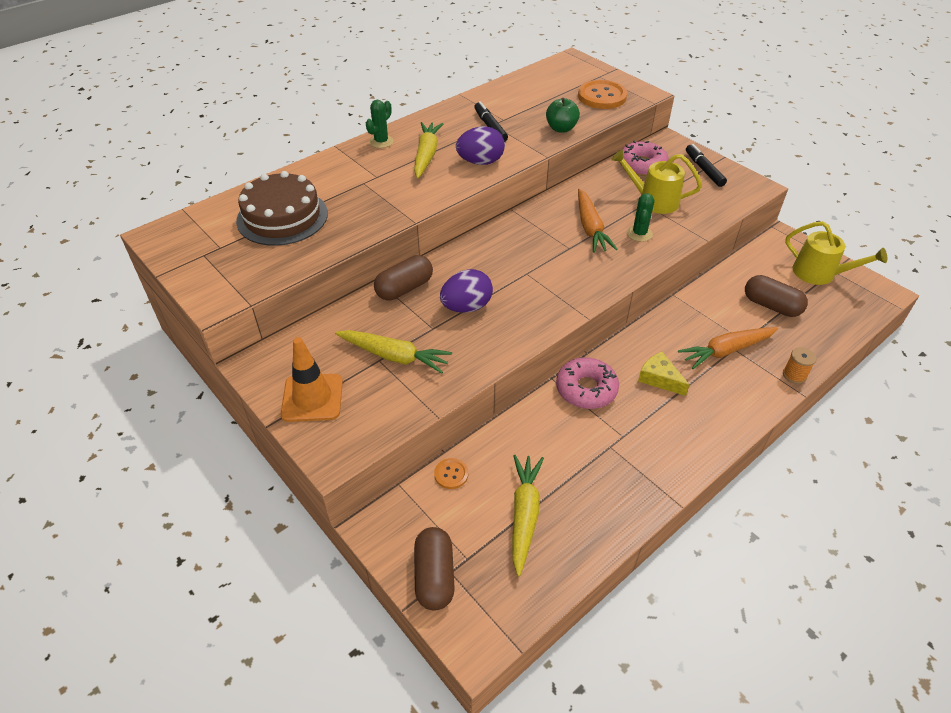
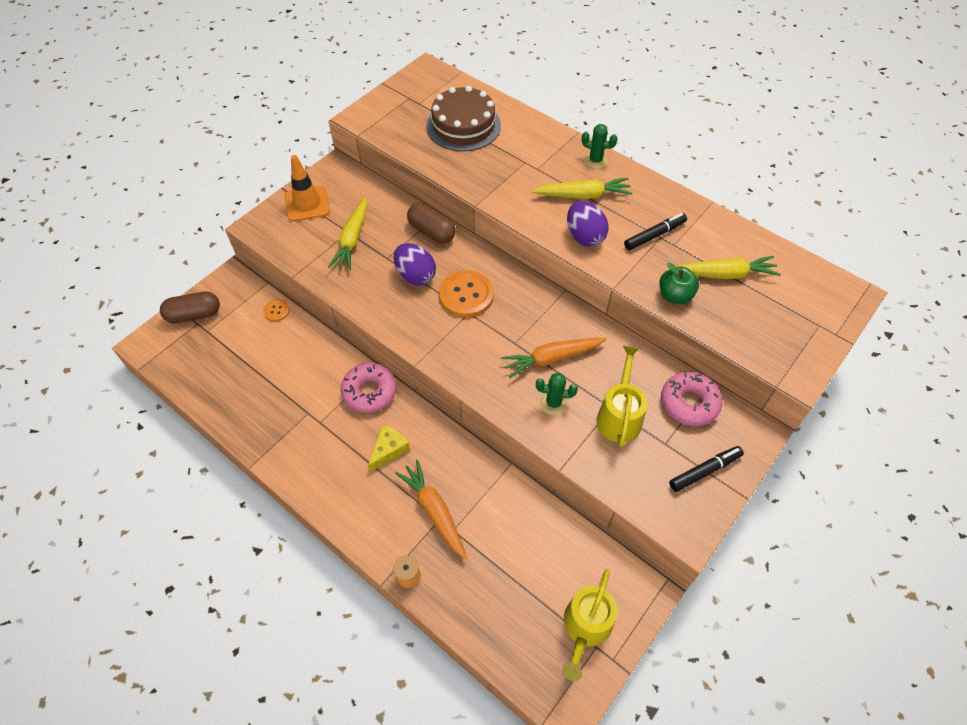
camera: 80 degrees right, 10 degrees up
(524, 515) = (241, 360): yellow carrot -> yellow carrot (724, 274)
(602, 96) = (767, 330): orange button -> orange button (466, 295)
(771, 306) = (513, 563): brown capsule -> none

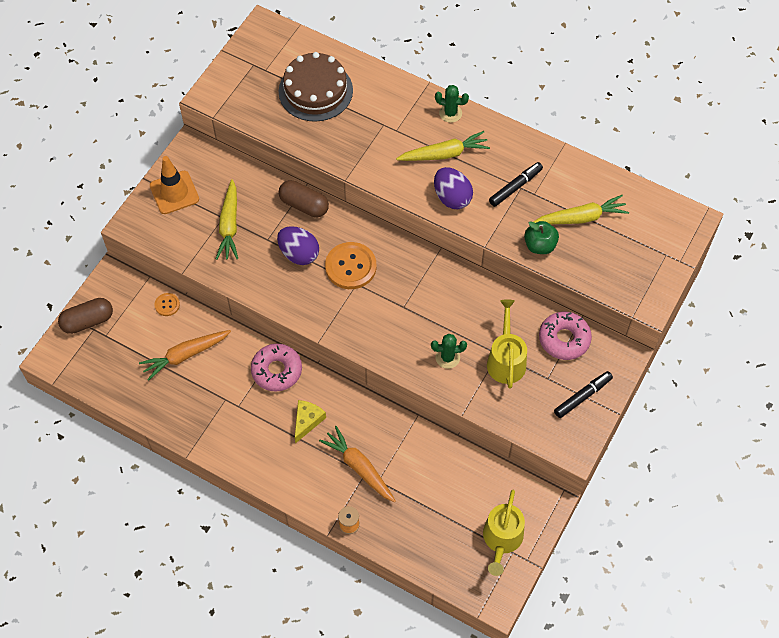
camera: 10 degrees left, 5 degrees up
(552, 358) = (439, 316): orange carrot -> orange carrot (185, 355)

